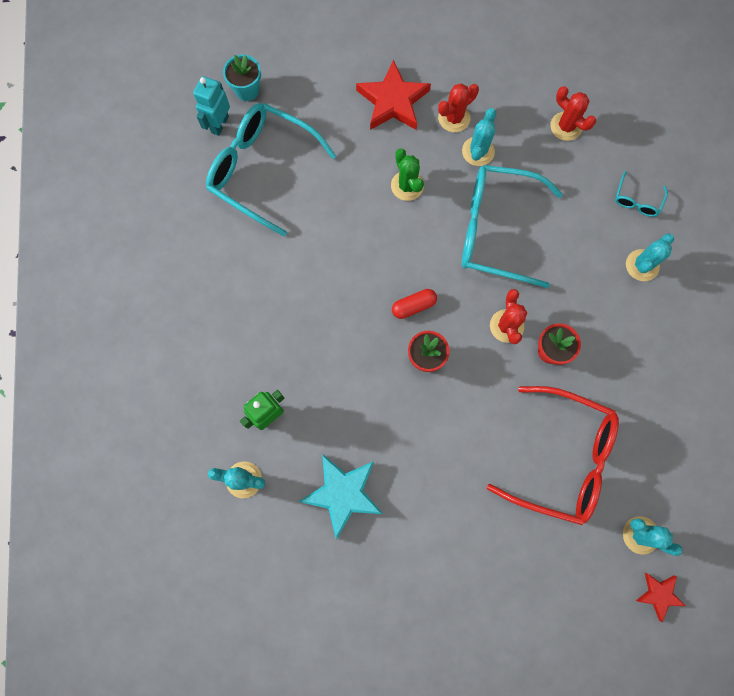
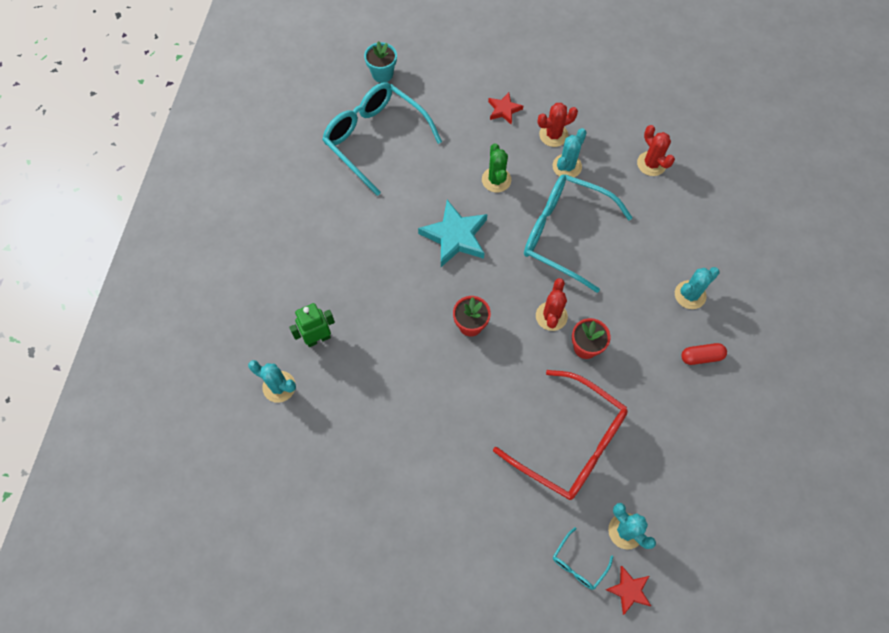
camera: 15 degrees right, 10 degrees down
(219, 124) = (351, 95): turquoise robot -> none
(343, 494) = (362, 421): turquoise star -> turquoise star (455, 236)
(393, 101) = (504, 110): red star -> red star, size x0.54
(413, 306) = (472, 279): red capsule -> red capsule (701, 357)
(636, 200) = (699, 239): turquoise glasses -> turquoise glasses (578, 564)

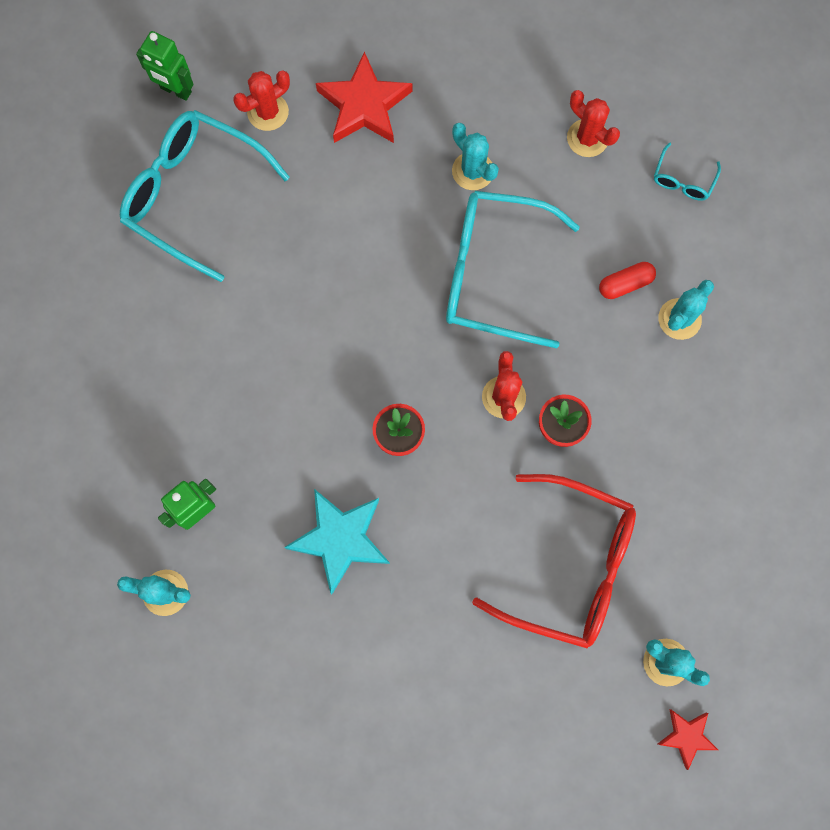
camera: 15 degrees left, 10 degrees up
(382, 74) = (175, 90): turquoise flower pot -> green robot
(455, 236) = (345, 315): turquoise star -> turquoise star (340, 539)
(496, 180) = (380, 216): green cactus -> none
(504, 110) = (364, 105): red star -> red star, size x1.84
(553, 135) = (443, 127): red cactus -> red cactus (268, 112)
(567, 166) = (472, 171): turquoise cactus -> turquoise cactus turned 60 degrees counterclockwise
(578, 564) = (616, 721): turquoise glasses -> turquoise glasses (682, 180)
(701, 357) = (712, 403): red capsule -> red capsule (625, 284)

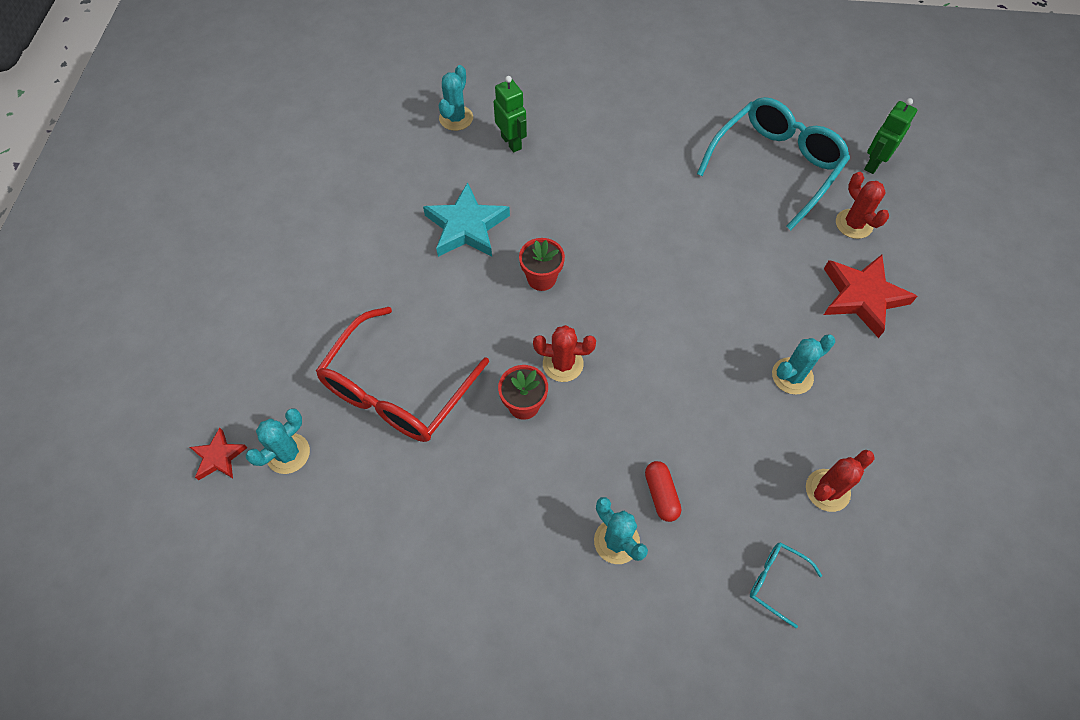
camera: 100 degrees right, 15 degrees down
(493, 273) = (684, 375): turquoise glasses -> none

